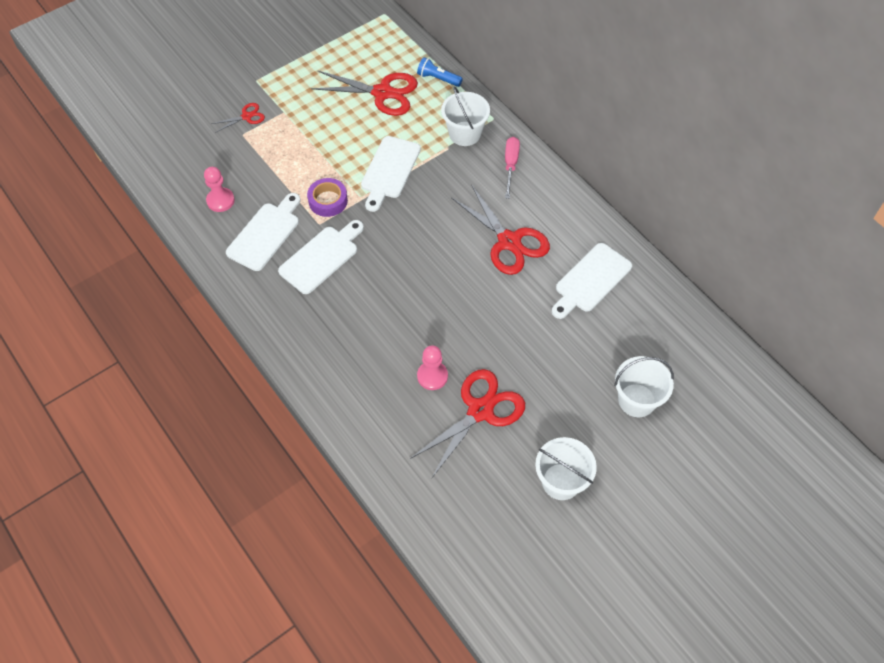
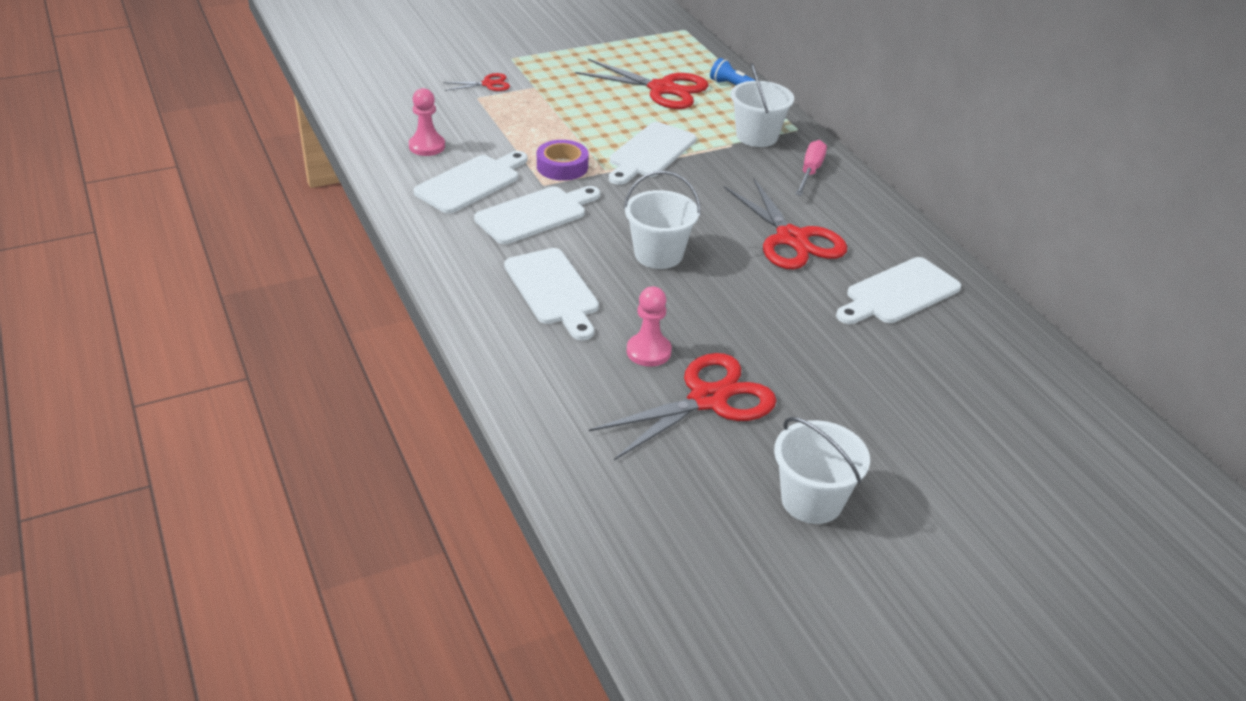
camera: 10 degrees right, 20 degrees down
(353, 333) = (553, 290): none -> white cutting board
(636, 400) = (946, 429): white bucket -> white bucket (658, 254)

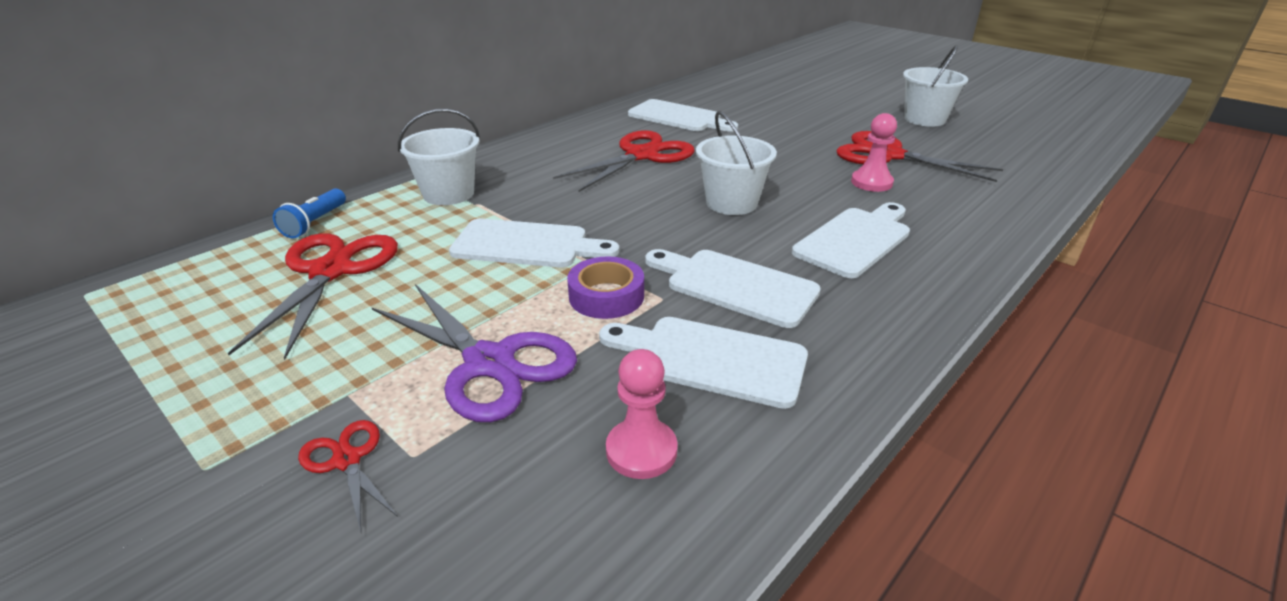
camera: 110 degrees left, 5 degrees down
(527, 122) = (489, 363): none -> purple scissors
(810, 171) = (512, 162): pink screwdriver -> none

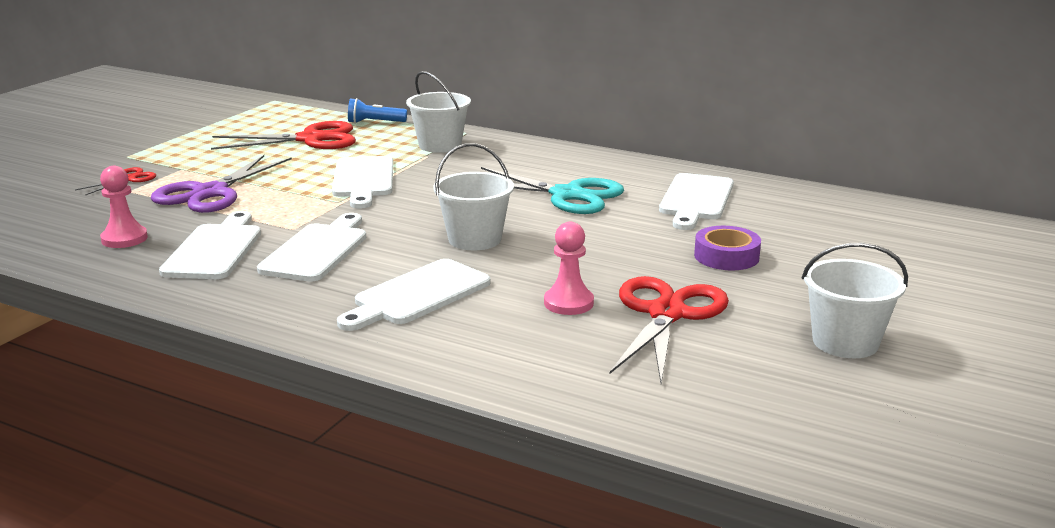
camera: 75 degrees right, 10 degrees down
(606, 296) = (293, 212): purple tape -> purple tape (726, 256)
(641, 155) = (567, 195): red scissors -> turquoise scissors
(855, 240) = (417, 295): white cutting board -> white cutting board turned 105 degrees clockwise

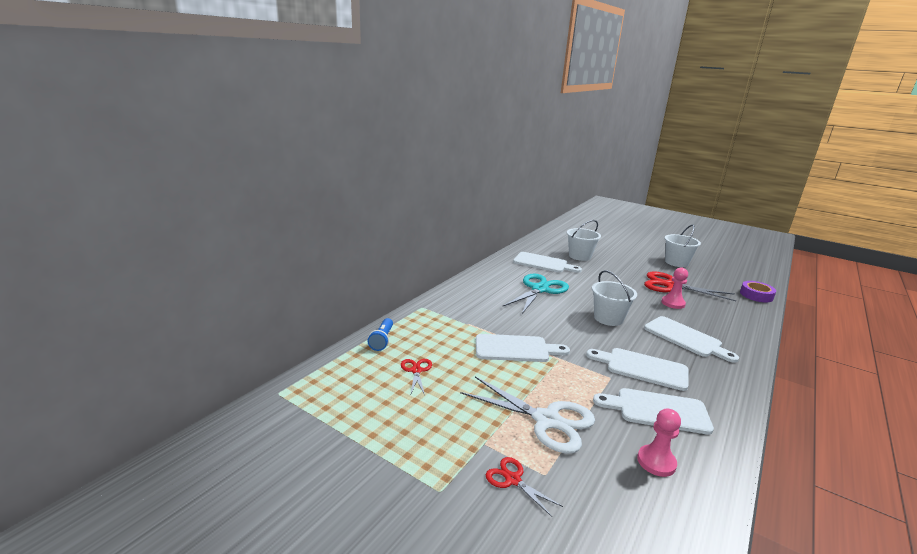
camera: 85 degrees left, 0 degrees up
(210, 193) = (546, 420): purple scissors -> white scissors
(310, 139) = (416, 371): red scissors -> red scissors, size x0.49
(440, 145) = (447, 318): white bucket -> white bucket (580, 256)
(726, 256) = (609, 267): purple tape -> purple tape (756, 295)

